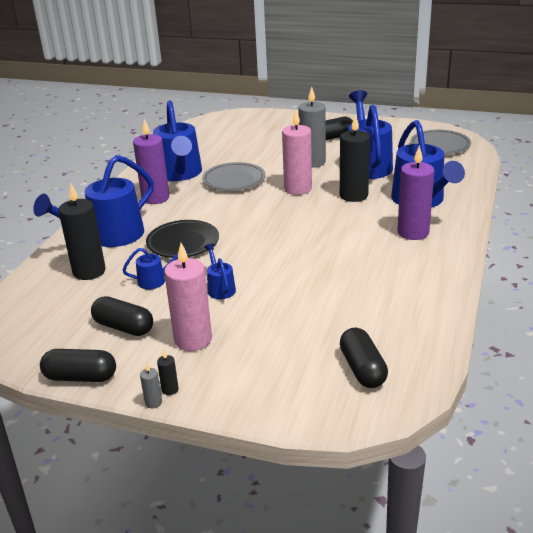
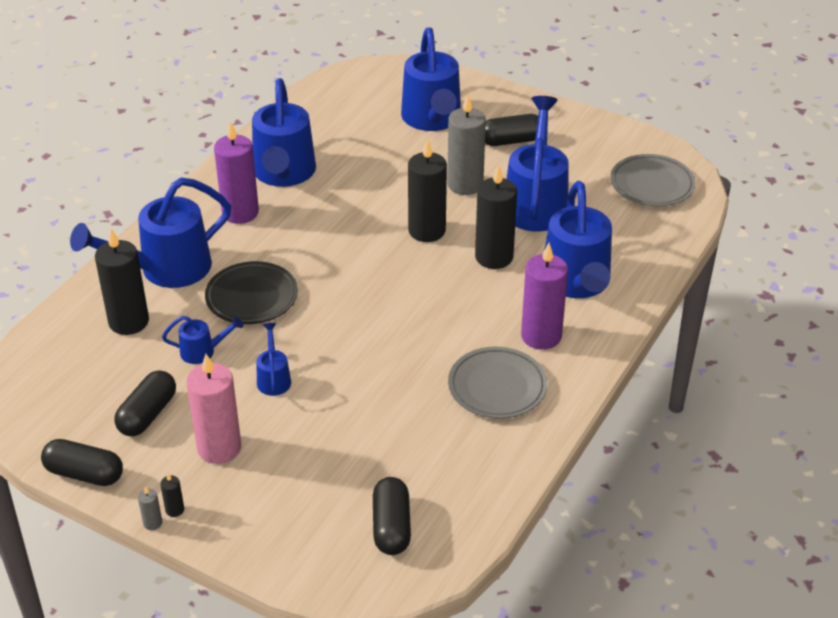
camera: 10 degrees right, 10 degrees up
(123, 327) = (147, 414): black capsule -> black capsule turned 75 degrees clockwise
(234, 180) = (350, 199): grey plate -> grey plate (497, 387)
(273, 135) = (432, 119): none -> blue watering can
(298, 189) = (427, 231): pink candle -> black candle

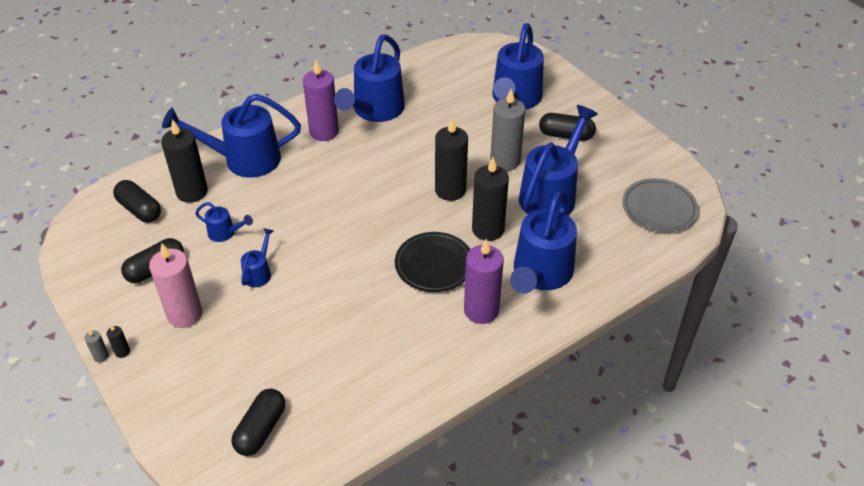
camera: 25 degrees right, 5 degrees up
(84, 474) = (84, 299): black capsule -> black capsule (139, 210)
(252, 297) = (287, 202): black plate -> black plate (434, 265)
(497, 387) = (418, 342): grey plate -> none

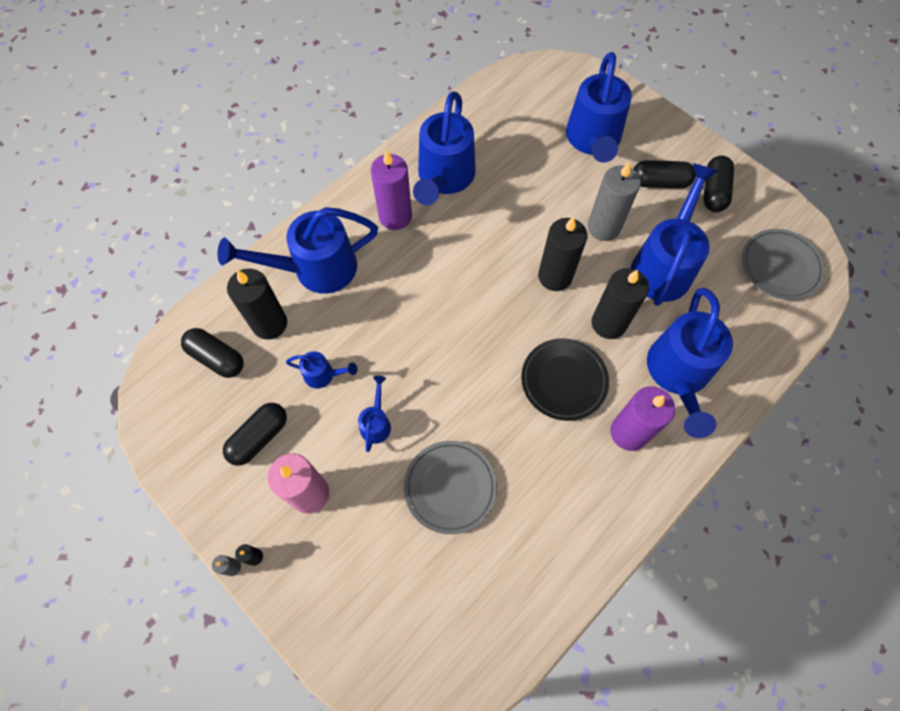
camera: 10 degrees left, 20 degrees up
(261, 429) = (436, 631): black capsule -> black capsule (714, 191)
(308, 327) = (450, 487): none -> grey plate

